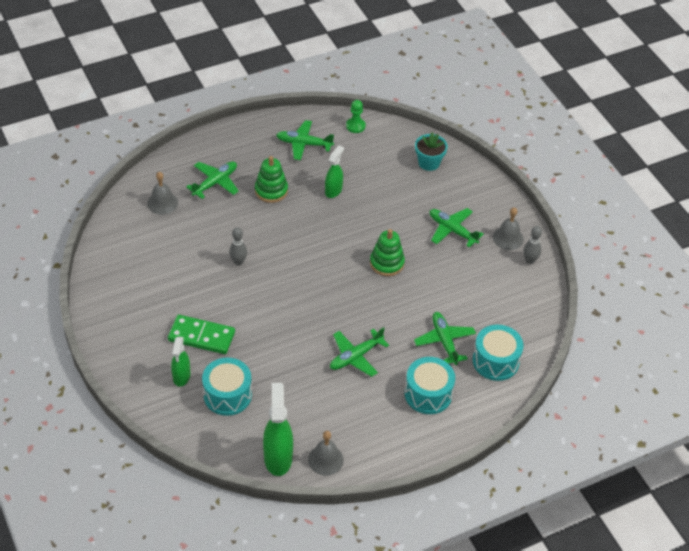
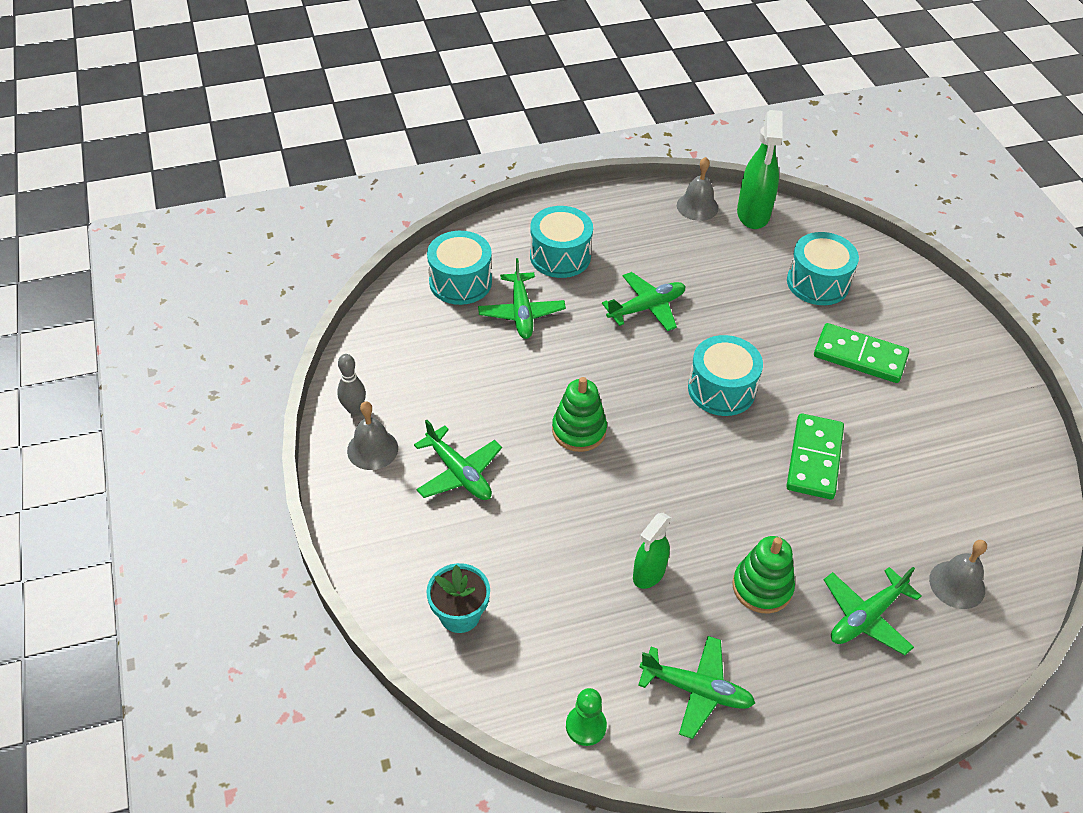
camera: 170 degrees left, 0 degrees up
(181, 377) = (880, 310): green spray bottle -> none
(238, 262) = (814, 459): grey bowling pin -> green domino
(298, 300) = (721, 389): none -> turquoise drum

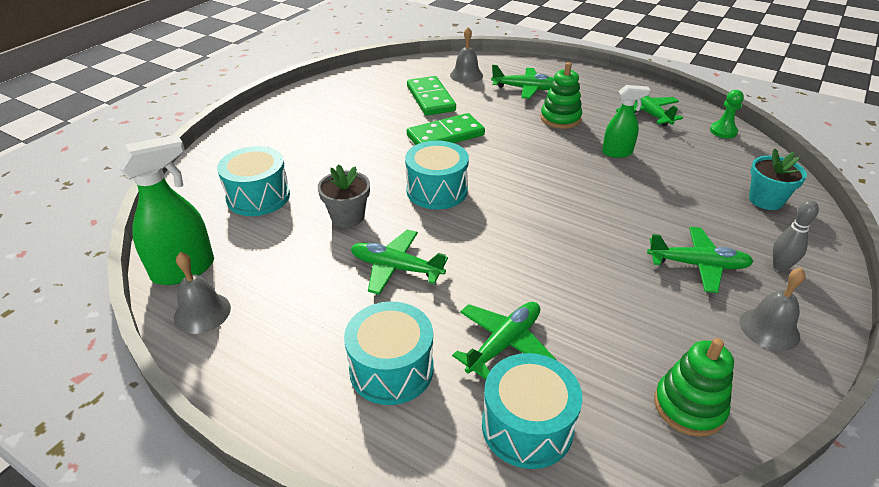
camera: 130 degrees left, 10 degrees down
(354, 409) = (767, 375): grey bowling pin -> grey bowling pin (780, 266)
(459, 473) = (698, 265): green plane -> green plane turned 90 degrees clockwise
(579, 430) = (570, 232): green stacking toy -> green stacking toy (689, 406)
(737, 317) = (347, 216): none -> grey flower pot
(860, 356) = (326, 152): green domino -> green domino (431, 98)

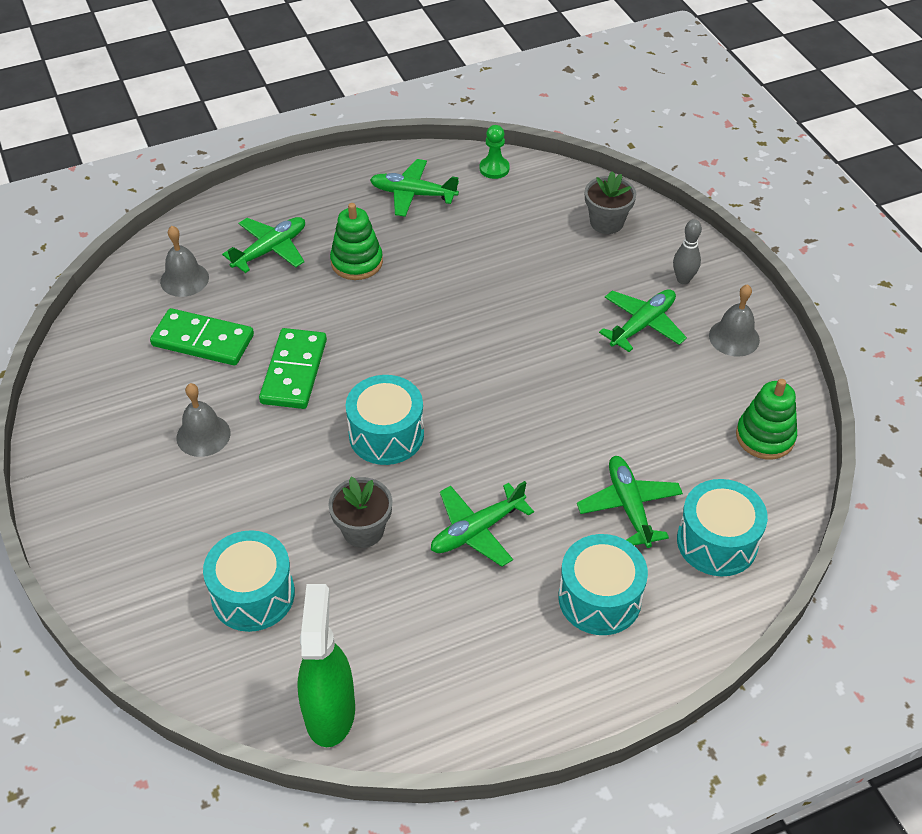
camera: 55 degrees left, 10 degrees up
(202, 312) = (414, 717): grey bell -> grey bell (203, 435)
(617, 152) = (455, 263): green spray bottle -> none
(765, 200) = (606, 222): turquoise flower pot -> grey flower pot

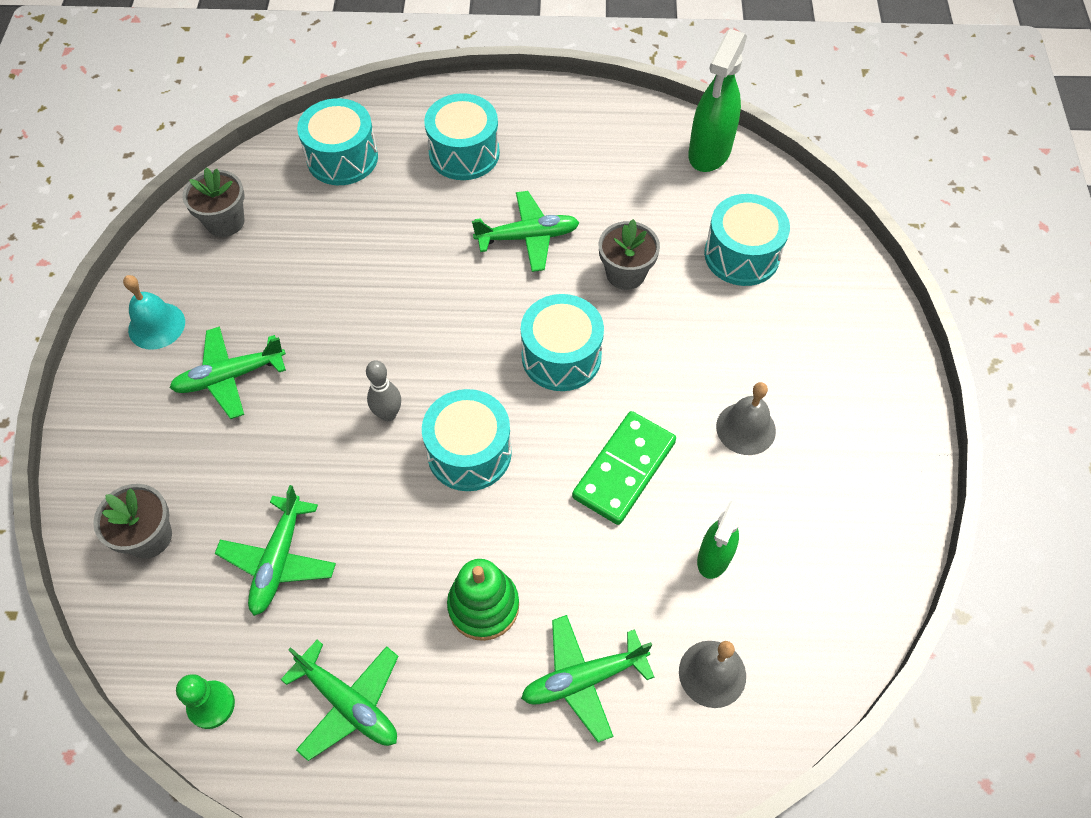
camera: 155 degrees left, 10 degrees up
(203, 340) = (714, 558): green domino -> green spray bottle
(421, 341) = (469, 452): none -> turquoise drum
(629, 506) = (388, 209): green plane -> green plane (278, 561)
(683, 279) = (139, 415): grey bowling pin -> grey bowling pin (388, 414)
(734, 337) = (156, 325): grey bell -> turquoise bell
(765, 437) = (225, 222): green stacking toy -> grey flower pot

